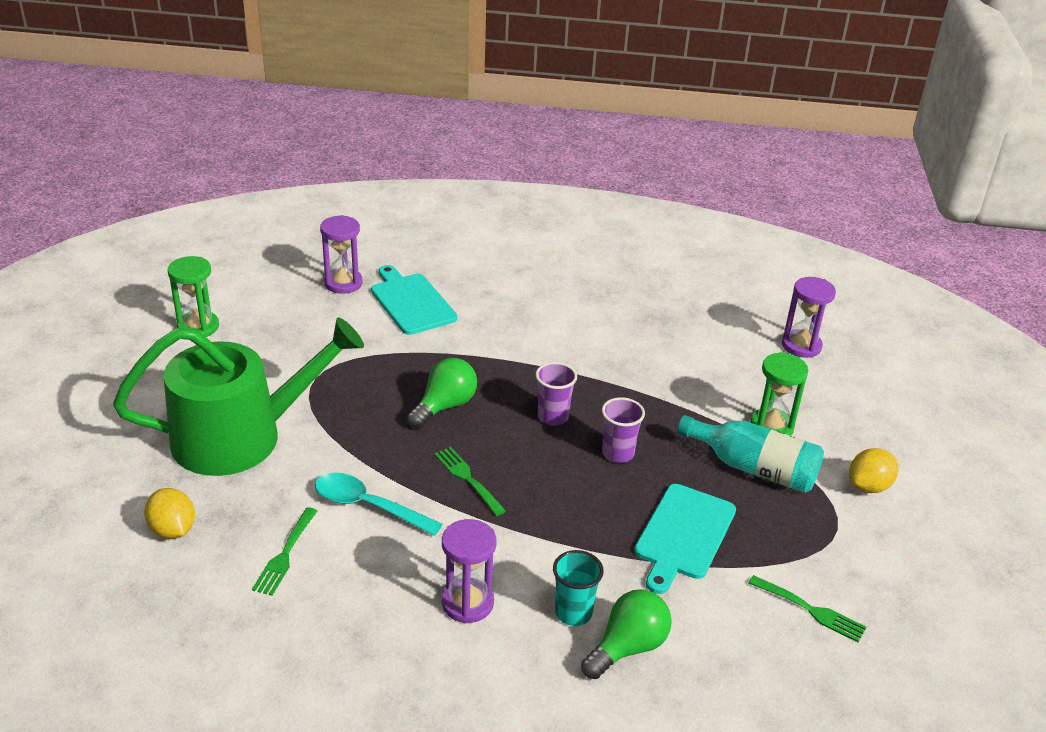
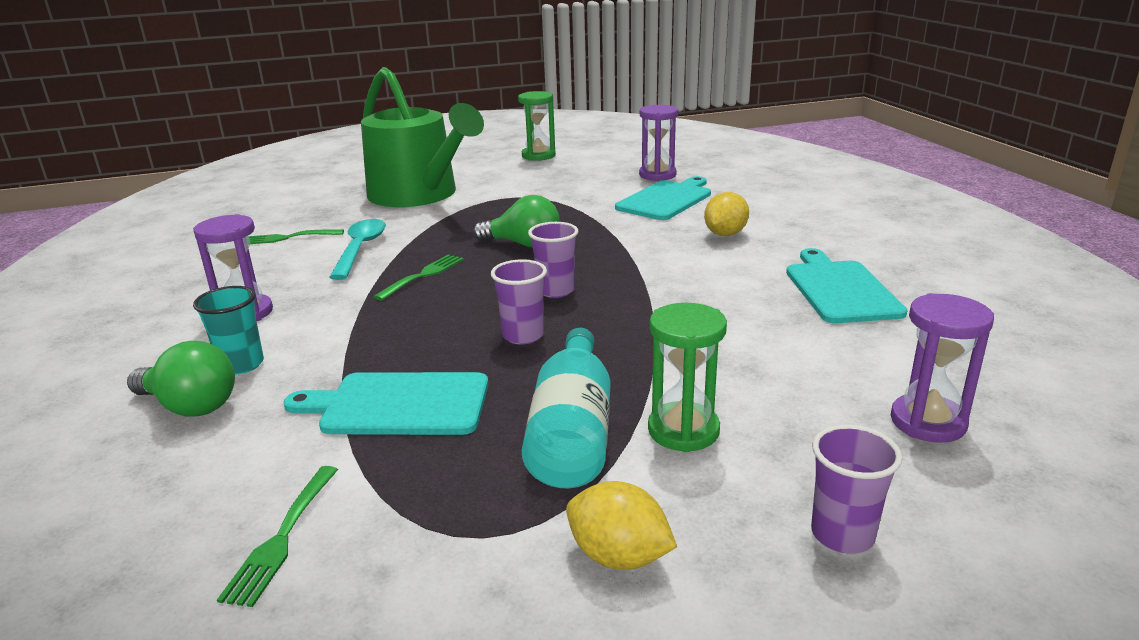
camera: 70 degrees right, 10 degrees down
(173, 530) = (301, 203): yellow lemon -> yellow lemon (725, 234)
(639, 301) = (840, 289): none -> turquoise cutting board
(876, 413) = (842, 535): none -> purple cup

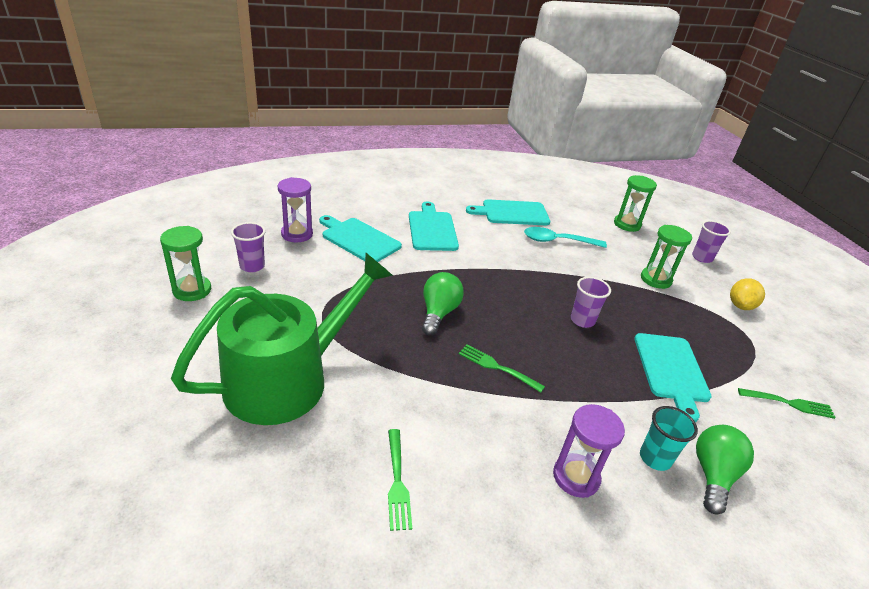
camera: 95 degrees left, 10 degrees up
(360, 249) = (437, 413): turquoise spoon -> turquoise spoon (557, 241)
(556, 290) = (519, 303): purple cup -> purple cup (252, 266)
(572, 432) = (670, 310): turquoise bottle -> none
(725, 234) = (432, 229): yellow lemon -> turquoise cutting board
(928, 422) = (627, 224): purple hourglass -> green hourglass

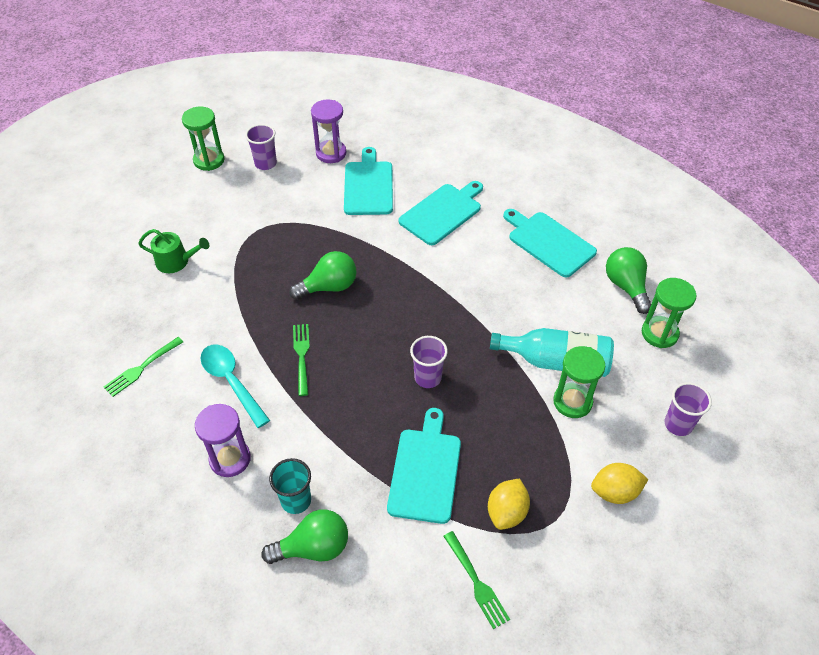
camera: 55 degrees right, 15 degrees up
(287, 379) = (176, 261): green watering can -> green watering can, size x0.41
(557, 241) = (542, 299): turquoise spoon -> turquoise spoon (231, 382)
(579, 213) = (626, 286): none -> green light bulb
(616, 266) = (556, 361): none -> turquoise bottle
(671, 370) = (425, 471): turquoise cutting board -> turquoise cutting board turned 135 degrees clockwise
(733, 355) = (506, 512): none -> yellow lemon

